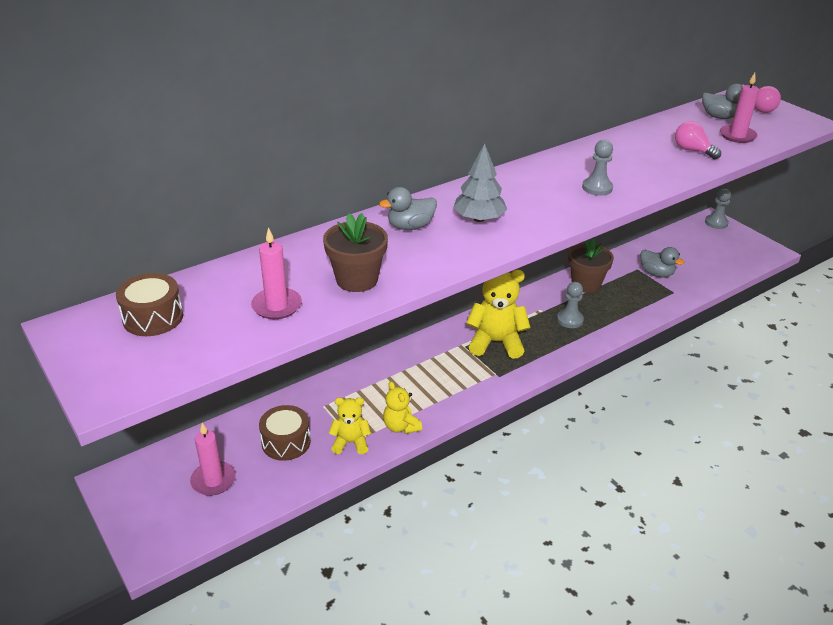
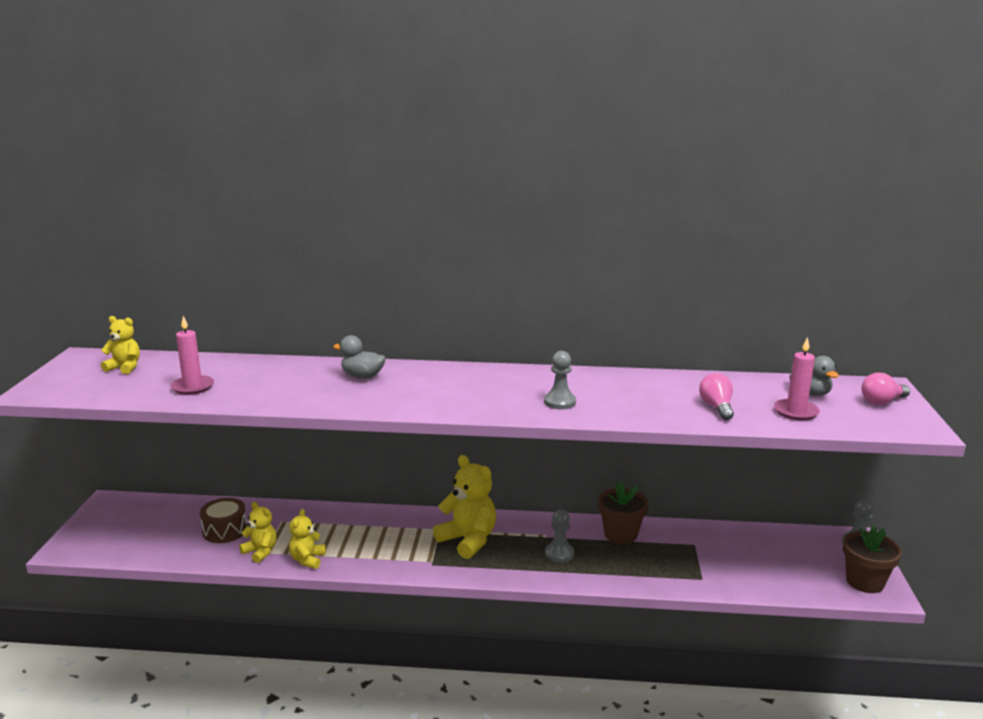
camera: 40 degrees right, 15 degrees down
(153, 317) = (125, 367): brown drum -> yellow teddy bear
(213, 480) = (153, 530): pink candle -> none
(357, 280) = (264, 392): brown flower pot -> brown flower pot (865, 582)
(479, 219) = (420, 389): grey tree -> none
(656, 274) = (709, 556): grey duck -> none

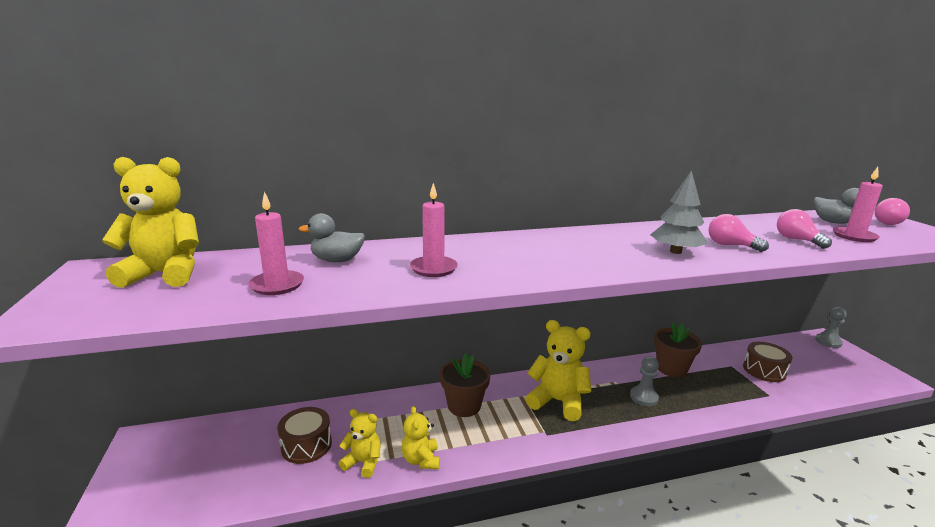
camera: 20 degrees left, 0 degrees up
(125, 367) = (165, 274): yellow teddy bear -> yellow teddy bear, size x1.72
(320, 389) = (433, 268): none -> pink candle
(362, 376) = (462, 251): grey duck -> grey duck (337, 260)
(560, 402) = (675, 251): grey pawn -> grey tree
(629, 403) = (730, 245): none -> pink light bulb
(728, 556) = (764, 370): none -> brown drum
(865, 582) = (870, 371): brown flower pot -> brown flower pot (464, 406)

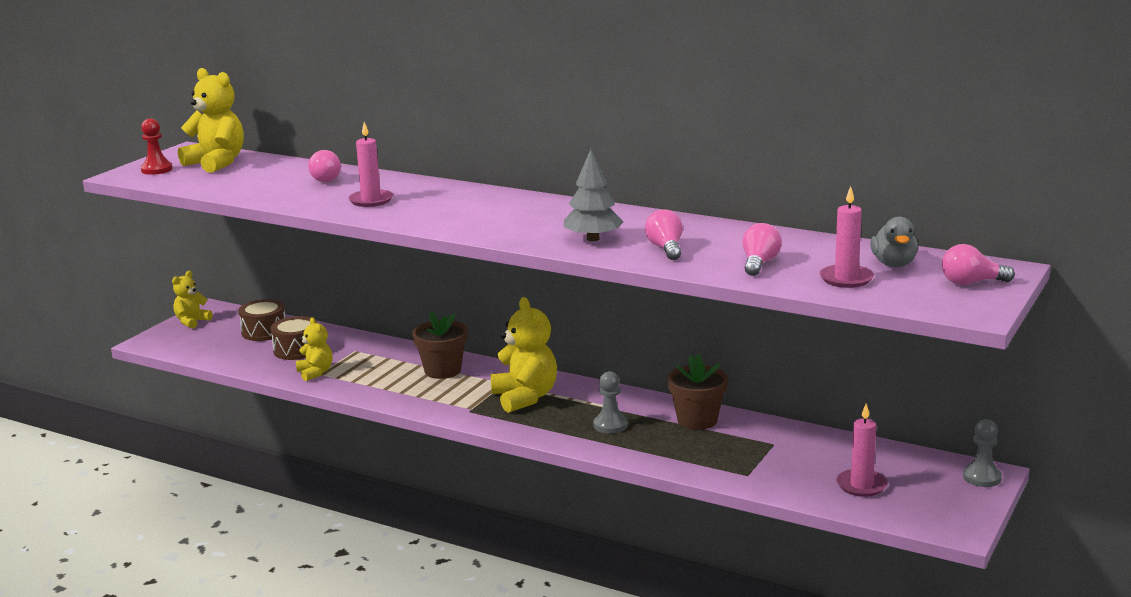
camera: 45 degrees right, 0 degrees up
(85, 302) = (156, 169): none -> red pawn
(277, 285) = (259, 185): pink candle -> pink candle (861, 485)
(337, 260) = (325, 179): grey duck -> pink light bulb
(421, 460) = (353, 386): yellow teddy bear -> yellow teddy bear (192, 321)
(764, 370) = (802, 461): brown drum -> brown drum (264, 331)

